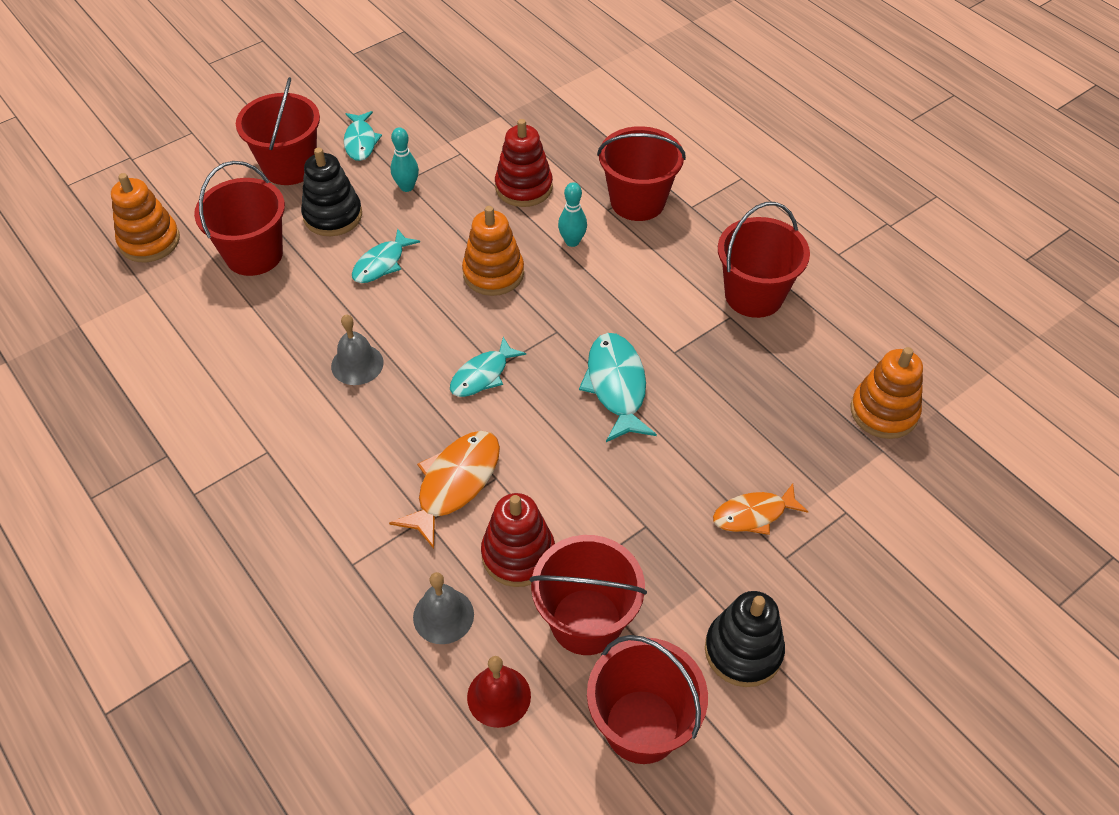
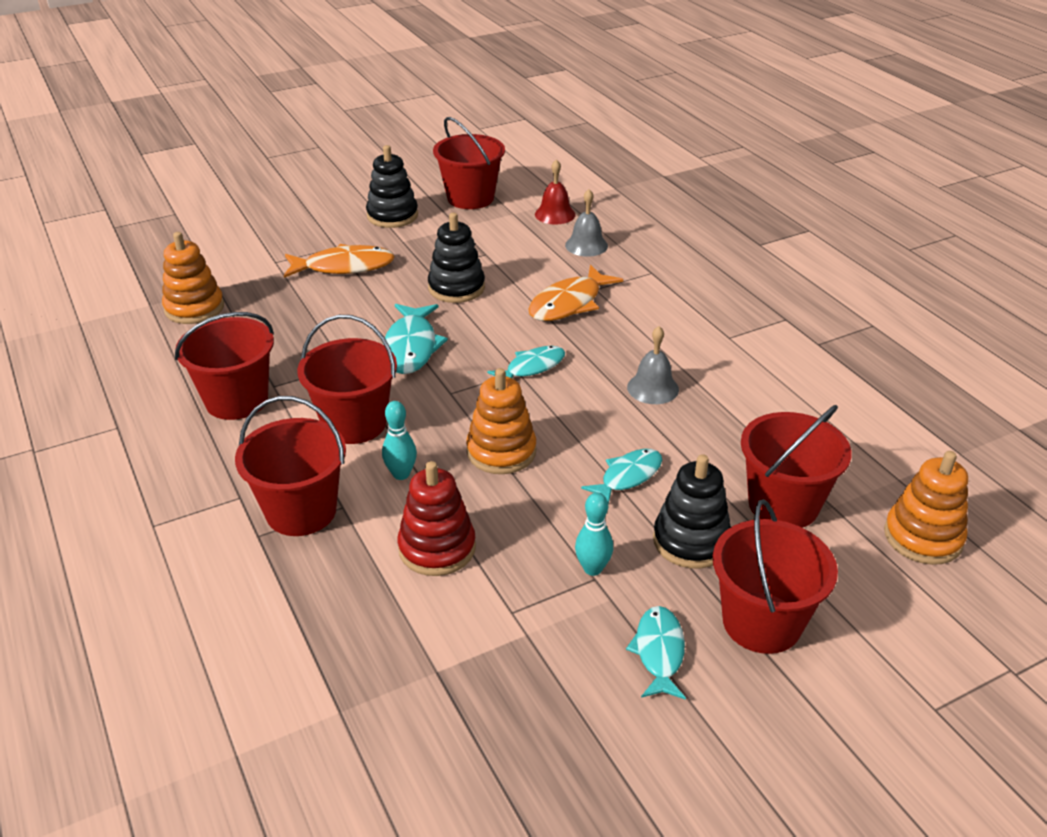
camera: 170 degrees left, 15 degrees down
(518, 554) = (527, 265): red stacking toy -> none
(586, 621) = (489, 234): red bucket -> red bucket (354, 423)
(597, 493) = (456, 288): none -> black stacking toy
(753, 514) = (344, 267): orange fish -> orange fish, size x1.50

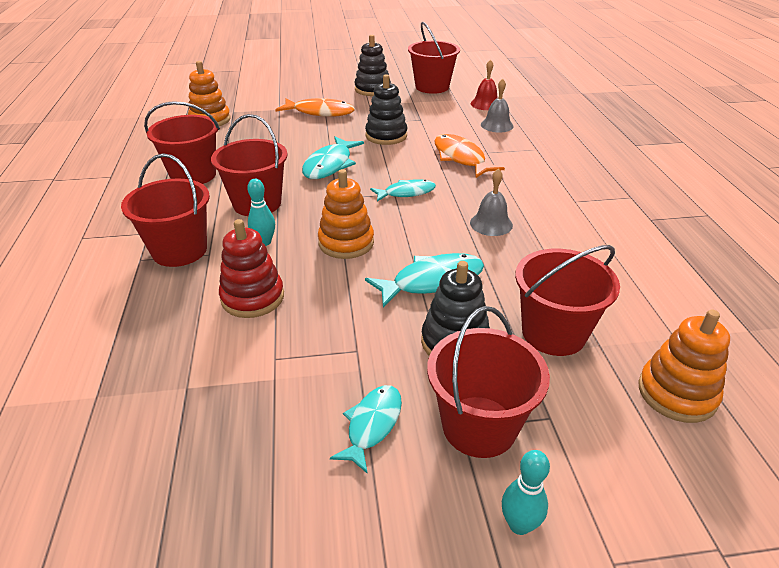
camera: 20 degrees right, 0 degrees up
(569, 303) = (461, 158): orange fish -> orange fish turned 90 degrees clockwise
(592, 569) = (360, 342): turquoise bowling pin -> turquoise bowling pin (519, 524)
(628, 476) = (432, 281): turquoise fish -> turquoise fish, size x1.50

